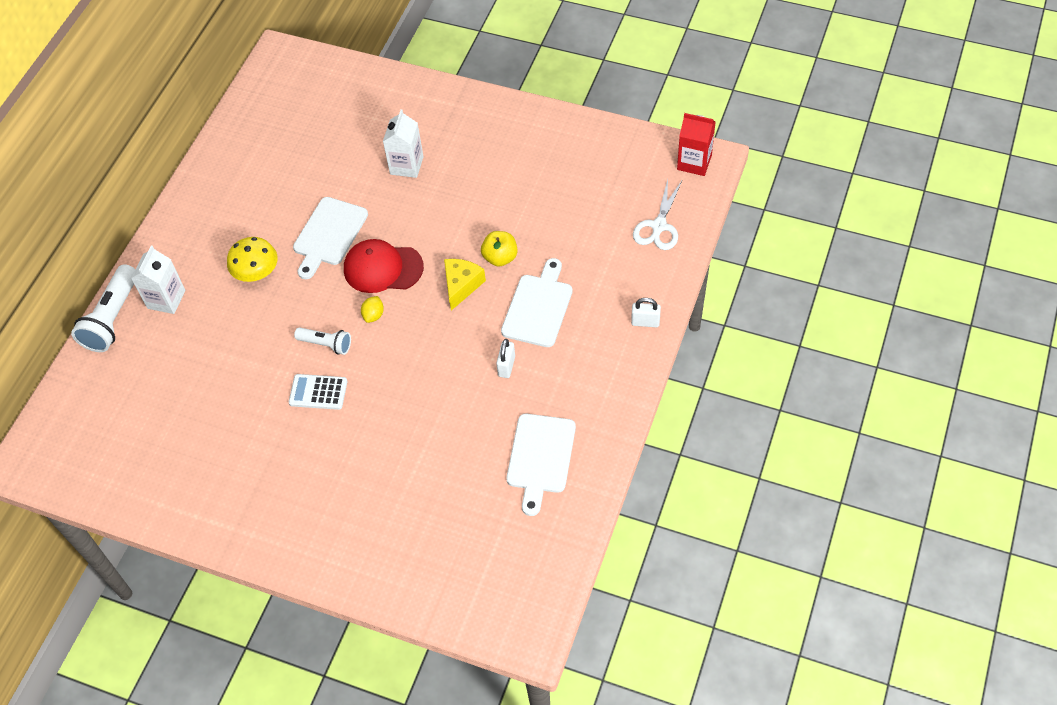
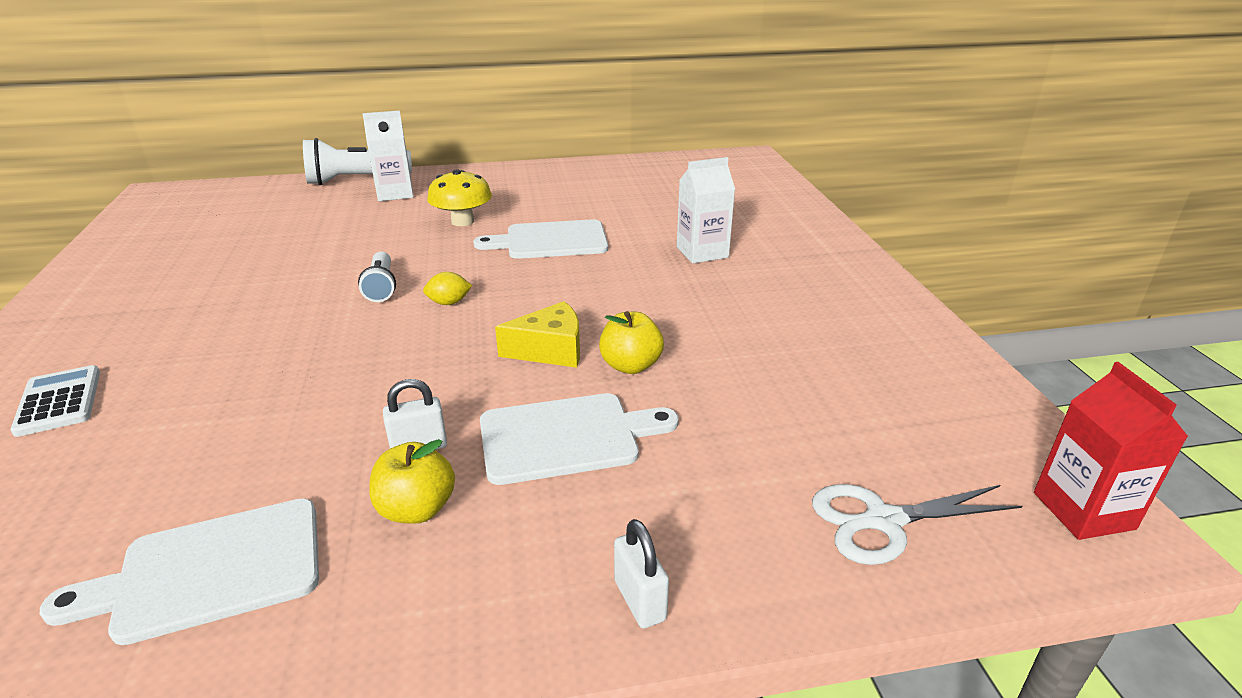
camera: 55 degrees right, 25 degrees down
(318, 392) = (299, 305): white calculator -> white calculator (59, 401)
(383, 268) = (530, 286): red cap -> none
(549, 378) = (417, 509): none -> yellow apple

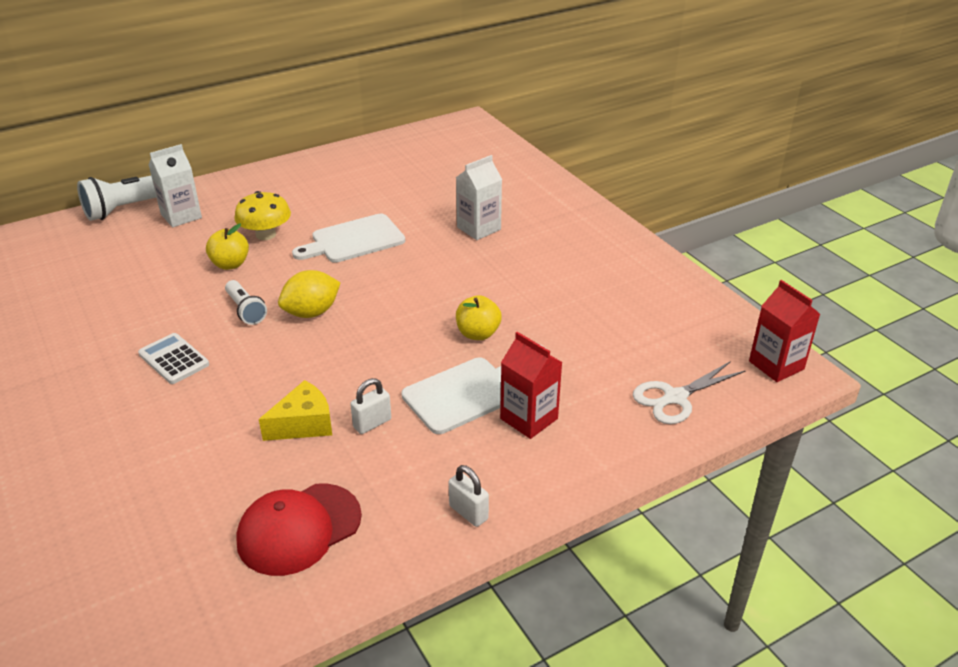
camera: 20 degrees left, 5 degrees up
(59, 401) = (70, 458): white calculator -> white calculator (174, 359)
(210, 570) = (299, 529): white cutting board -> red cap
(417, 509) = (400, 461): yellow apple -> yellow apple (230, 264)
(449, 303) = (311, 312): yellow lemon -> yellow lemon, size x1.75
(550, 350) = (415, 334): yellow cheese -> yellow cheese (303, 424)
(635, 495) = (529, 419): none -> red carton
(639, 600) = (563, 475): white padlock -> white padlock (468, 512)

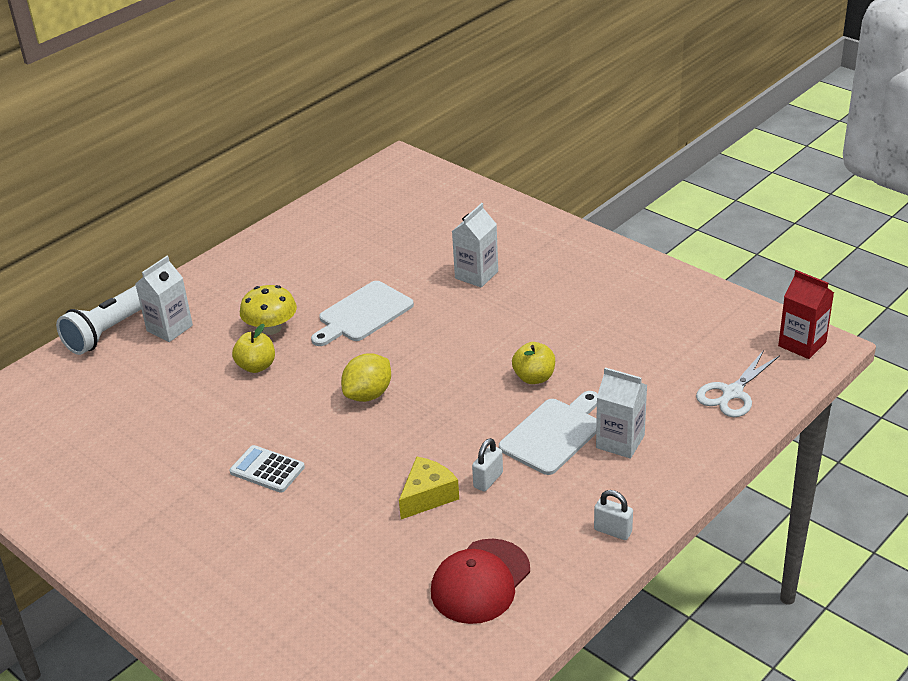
camera: 15 degrees left, 0 degrees up
(245, 310) = (303, 407): white flashlight -> none
(529, 419) = (620, 442): red carton -> white carton

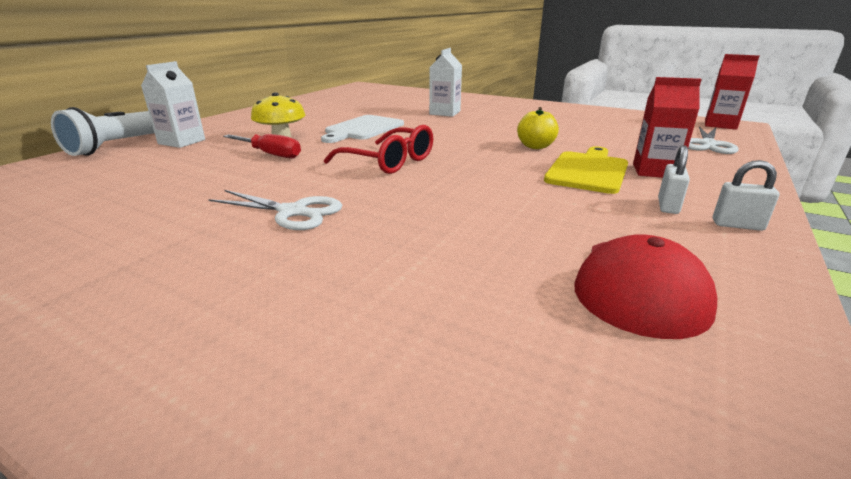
camera: 15 degrees left, 10 degrees down
(256, 366) = (270, 154): yellow apple -> red screwdriver
(267, 470) = (293, 212): white calculator -> white scissors
(368, 394) = (389, 162): yellow lemon -> red glasses
(427, 496) = (499, 217): yellow cheese -> none
(488, 480) = (556, 201): white padlock -> white padlock (668, 206)
(553, 434) = (588, 171): white cutting board -> yellow cutting board
(620, 442) = (655, 171): white carton -> red carton

